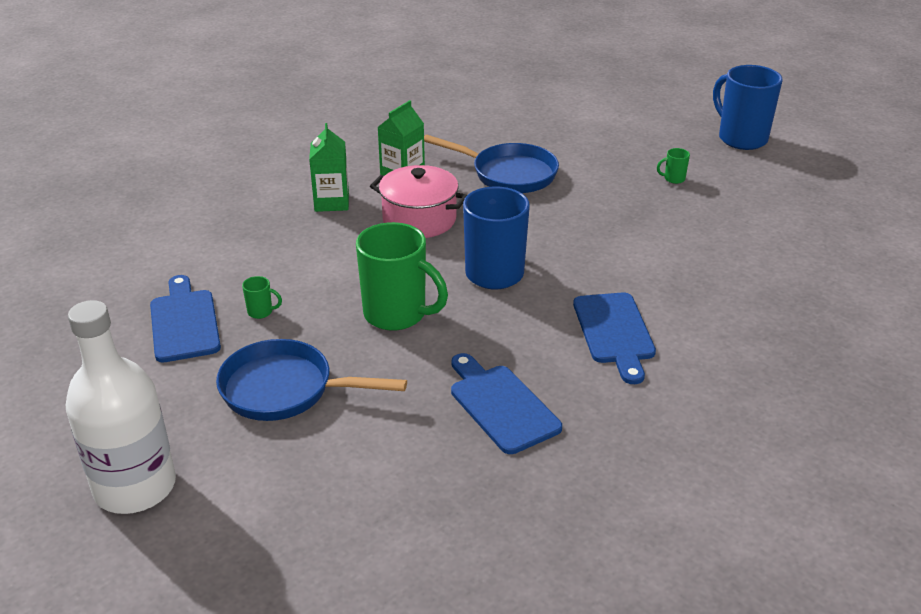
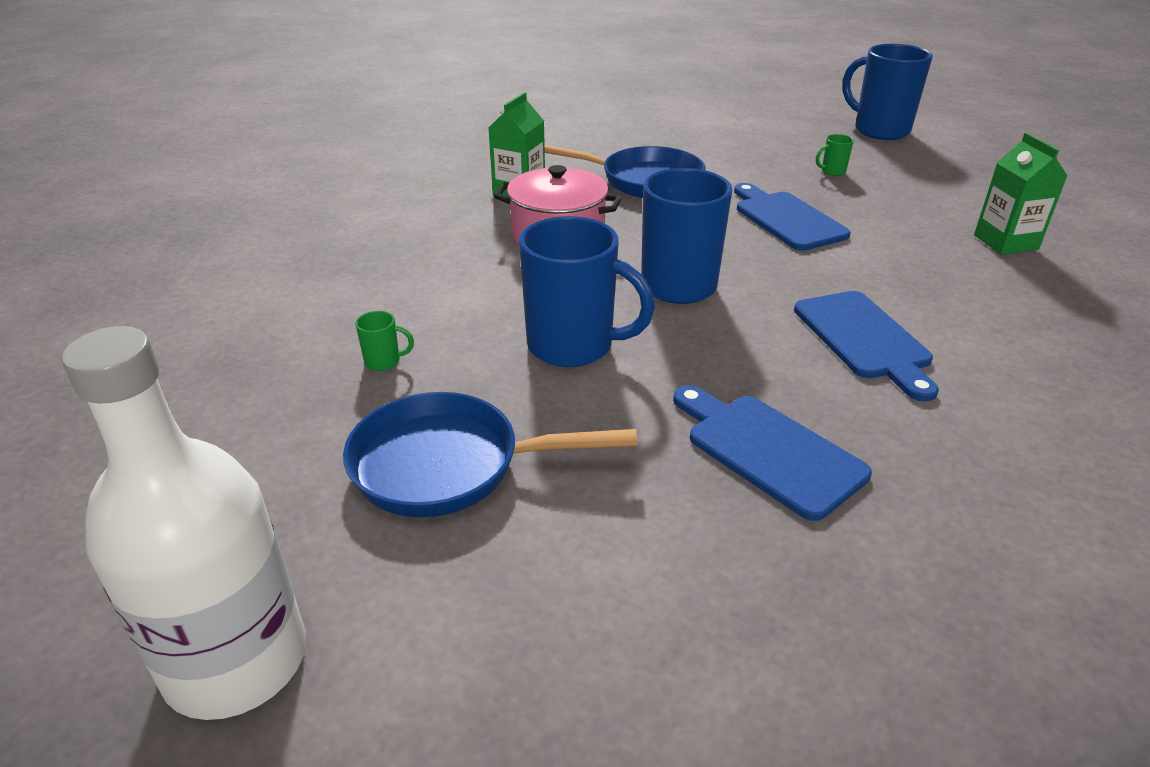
camera: 10 degrees left, 0 degrees up
(184, 322) = (274, 387): blue cutting board -> blue cutting board (786, 219)
(331, 202) = (441, 225): green carton -> green carton (1005, 242)
(397, 315) = (573, 346): green mug -> blue mug

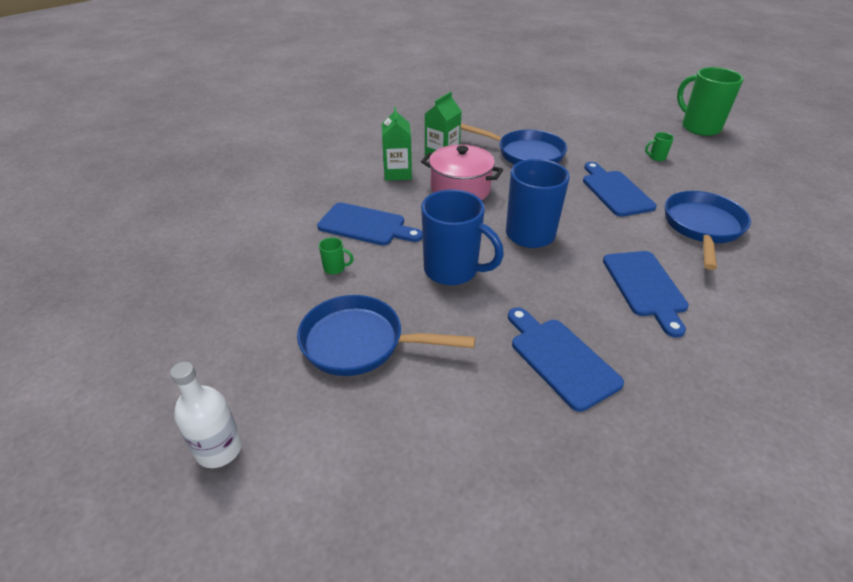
camera: 10 degrees right, 5 degrees up
(236, 661) = (219, 449): white bottle -> white bottle, size x0.57
(421, 297) = (366, 225): none -> blue cutting board
(879, 130) = (699, 127): blue mug -> green mug
(921, 255) = (702, 227): none -> blue pan
(1005, 242) = (766, 224): green carton -> green carton (397, 173)

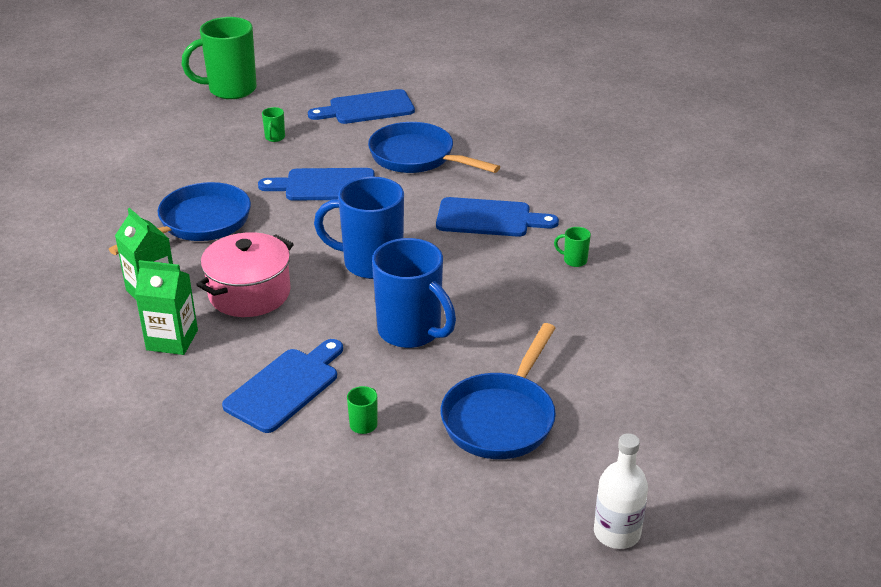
camera: 75 degrees left, 5 degrees down
(453, 271) = (411, 332): blue mug -> blue mug turned 90 degrees clockwise
(560, 359) = (564, 293): blue cutting board -> blue cutting board (367, 108)
(621, 359) = (574, 260): none -> green mug

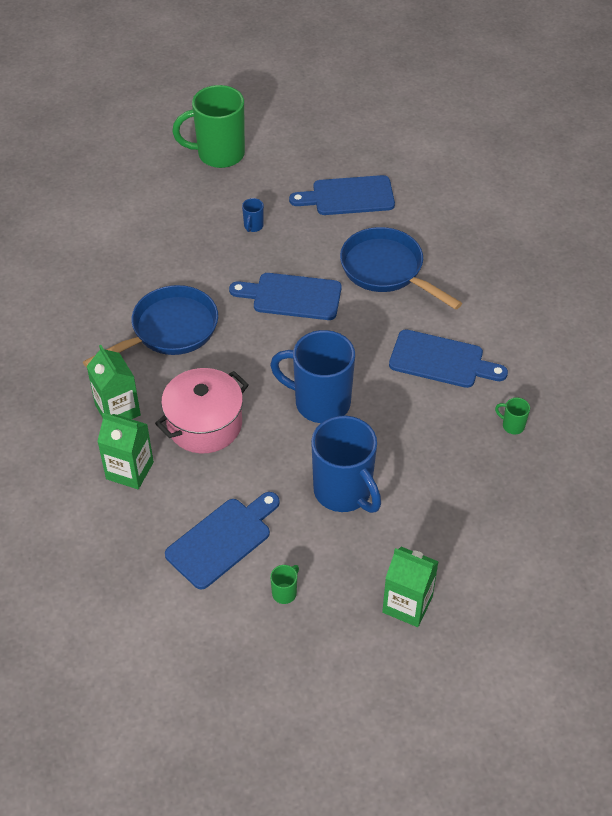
camera: 10 degrees right, 15 degrees up
(274, 138) = (253, 226): green mug -> blue mug
(501, 418) = (407, 604): blue pan -> green carton
(617, 533) = (483, 746): white bottle -> none

